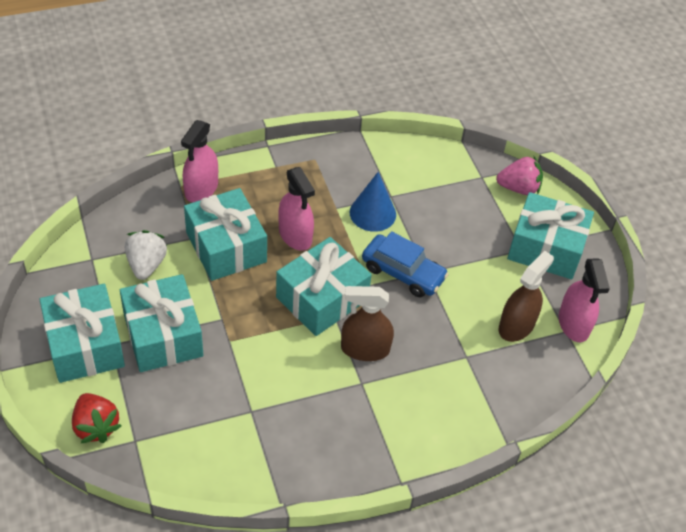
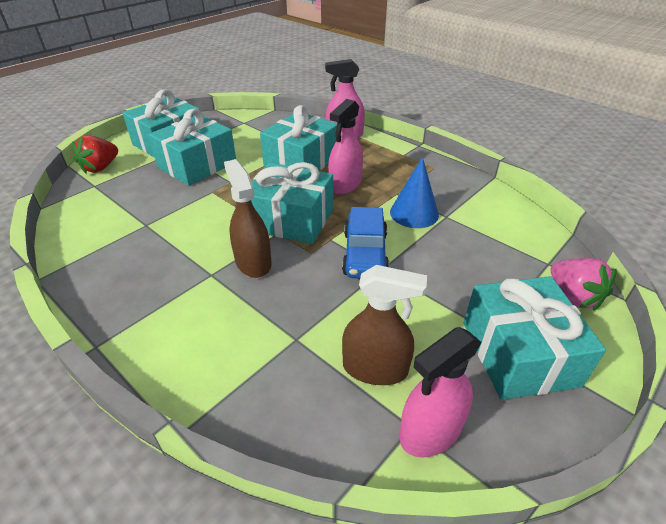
camera: 65 degrees right, 10 degrees down
(146, 265) = (256, 139): white strawberry -> none

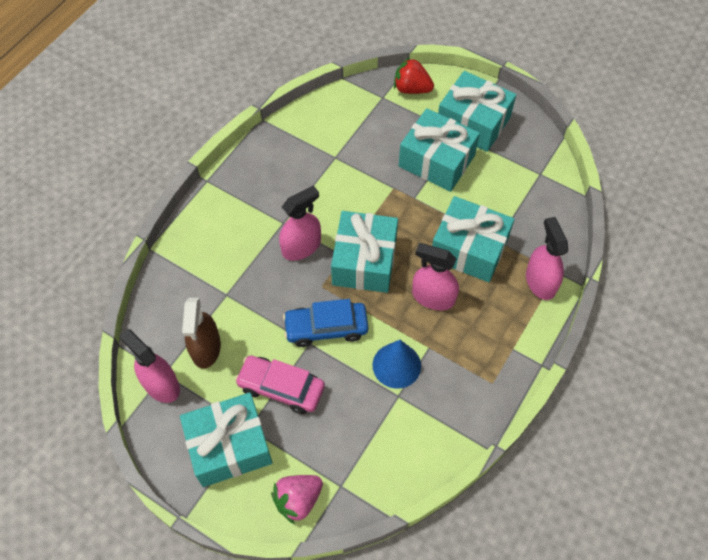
camera: 80 degrees right, 20 degrees up
(253, 262) = (301, 247): brown spray bottle -> pink spray bottle
(437, 297) = (281, 388): none -> pink car

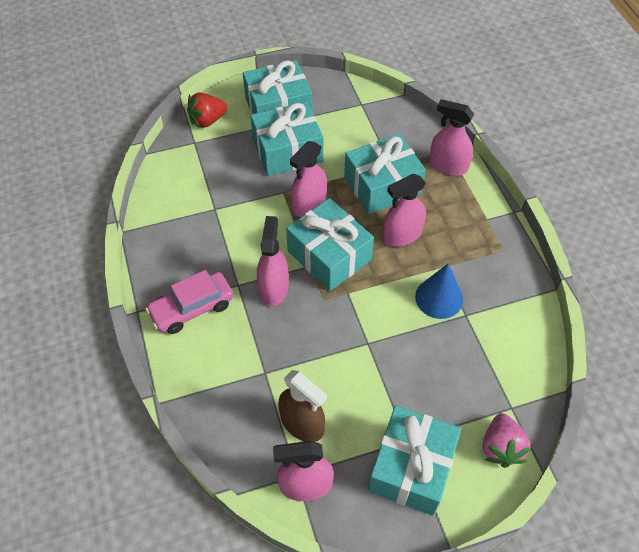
camera: 50 degrees left, 5 degrees down
(281, 388) = (390, 391): pink car -> pink car (192, 308)
(326, 328) = (364, 322): blue car -> none
(400, 213) = (309, 204): none -> pink spray bottle

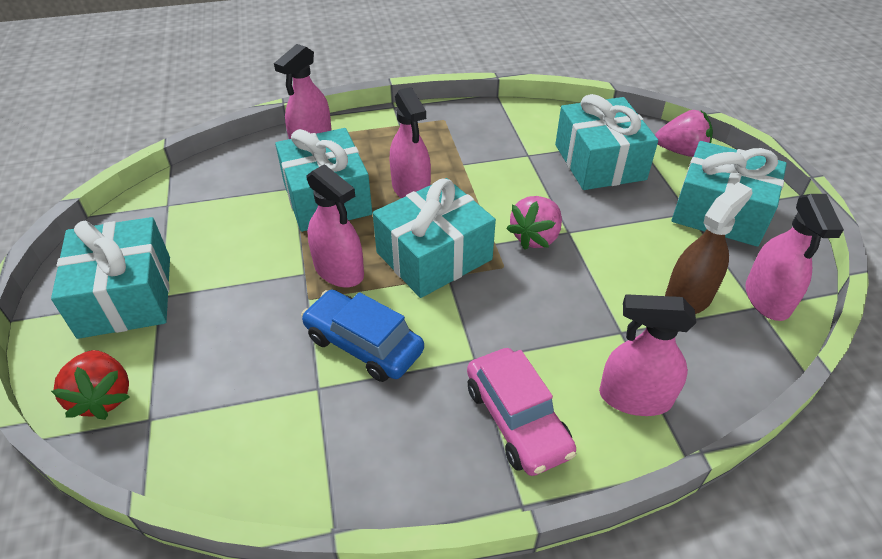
camera: 85 degrees left, 10 degrees down
(247, 225) = (363, 344): none -> blue car
(274, 288) = (483, 316): pink spray bottle -> pink spray bottle (635, 397)
(287, 151) = (226, 289): turquoise gift -> turquoise gift (599, 162)
(357, 319) = (535, 237): none -> pink strawberry
(439, 298) = (505, 170): blue cone -> none

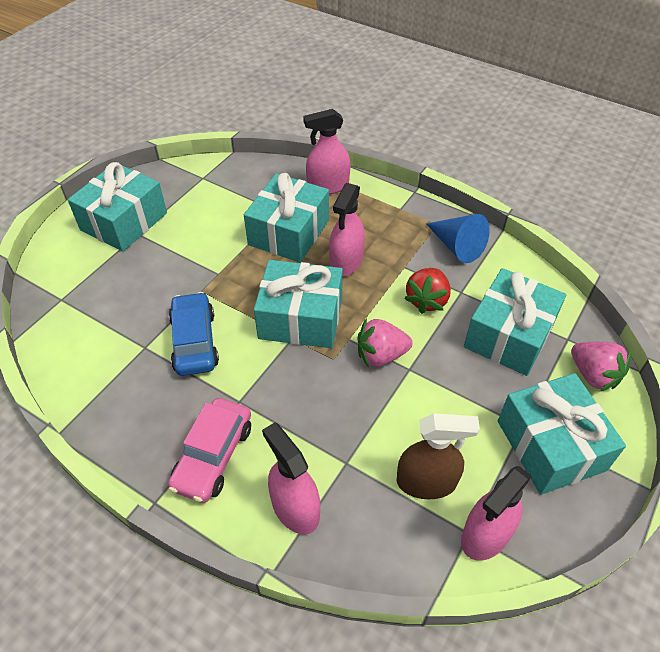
camera: 45 degrees right, 5 degrees up
(103, 397) = (57, 271): red strawberry -> red strawberry (427, 300)
(339, 270) = (237, 286): pink spray bottle -> none
(481, 126) = (456, 246): none -> blue cone

